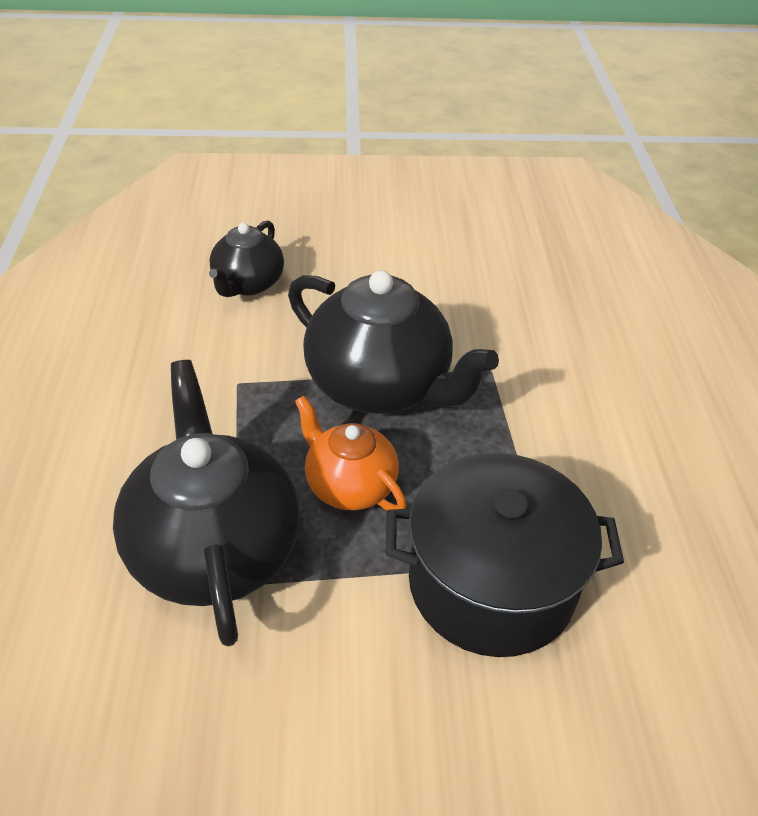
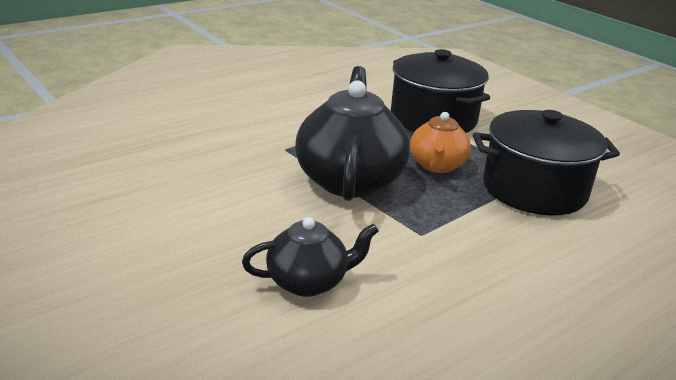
camera: 125 degrees left, 15 degrees down
(214, 549) = (534, 189): black teapot -> black pot

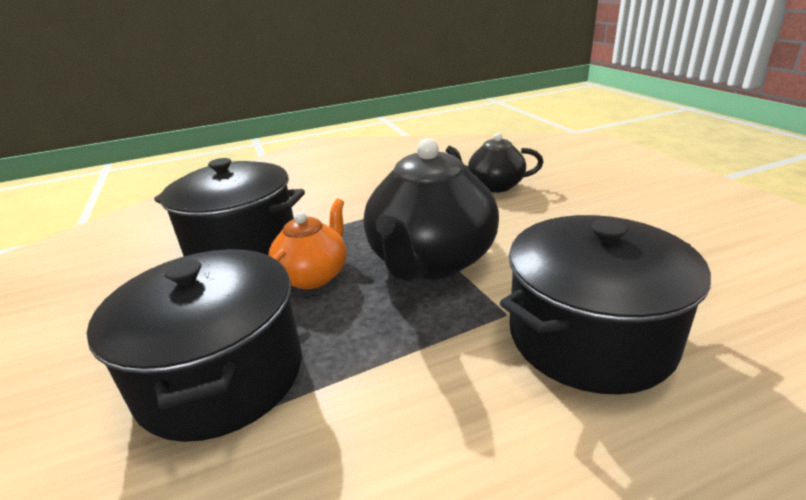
camera: 160 degrees left, 0 degrees up
(234, 139) = (590, 337): none -> black pot

